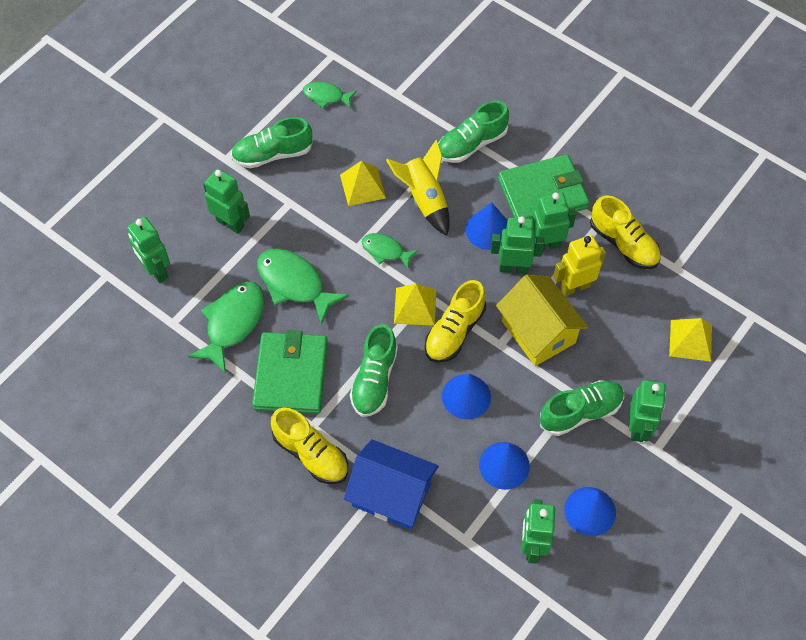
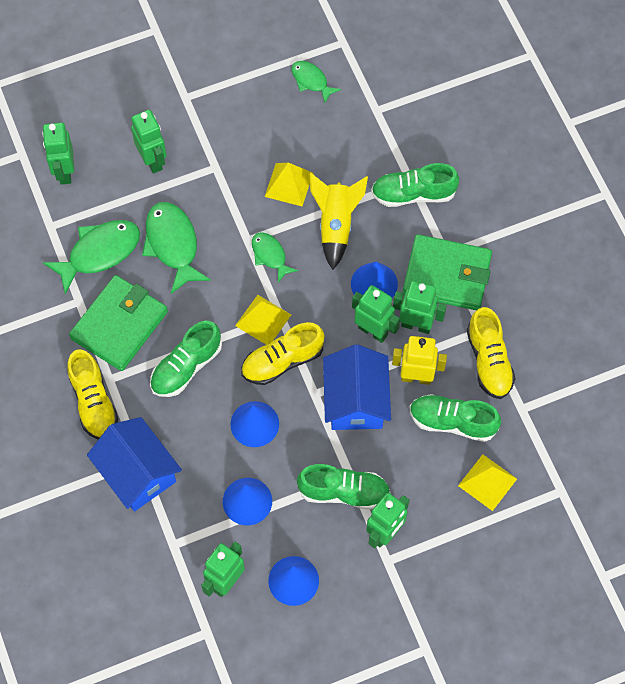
camera: 30 degrees right, 5 degrees up
(272, 154) = (228, 113): green shoe -> green shoe (452, 422)
(538, 332) = (355, 401): yellow house -> blue house

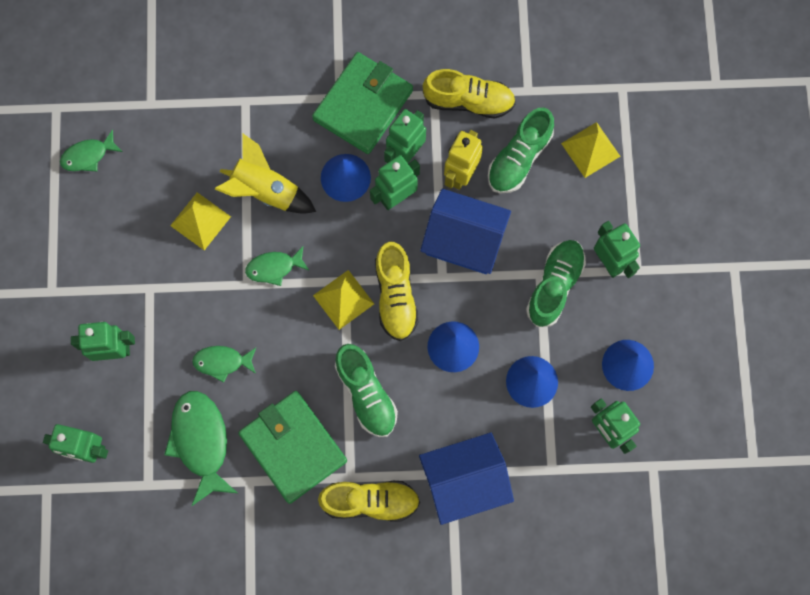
camera: 70 degrees left, 10 degrees up
(173, 245) = (222, 362): green fish -> green fish, size x0.58
(413, 194) = (261, 103): green shoe -> none

